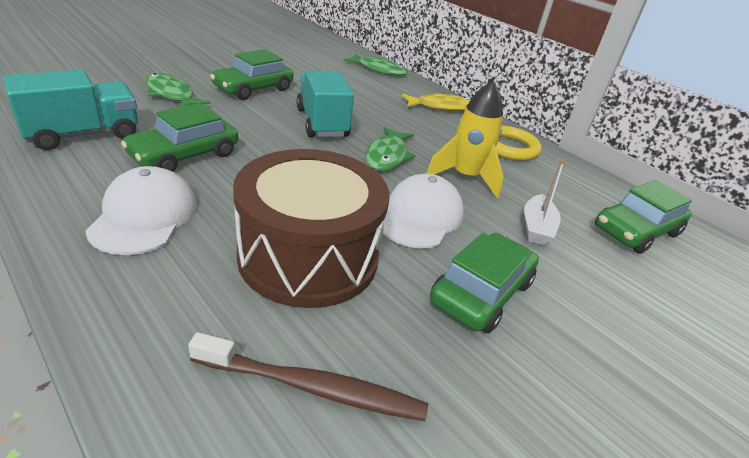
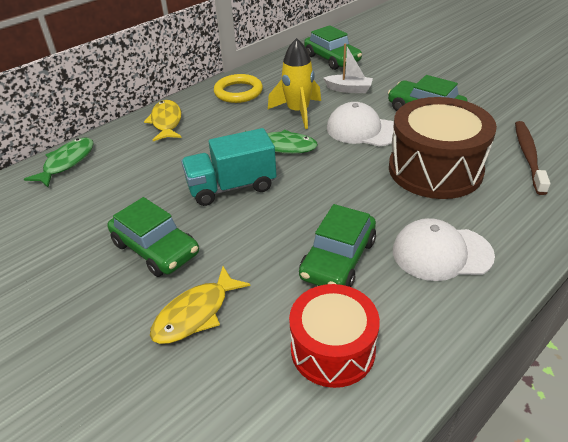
camera: 85 degrees left, 5 degrees up
(83, 134) = (332, 349): turquoise truck -> red drum
(172, 94) = (195, 313): green fish -> yellow fish
(185, 155) = (338, 259): green car -> green car turned 75 degrees clockwise

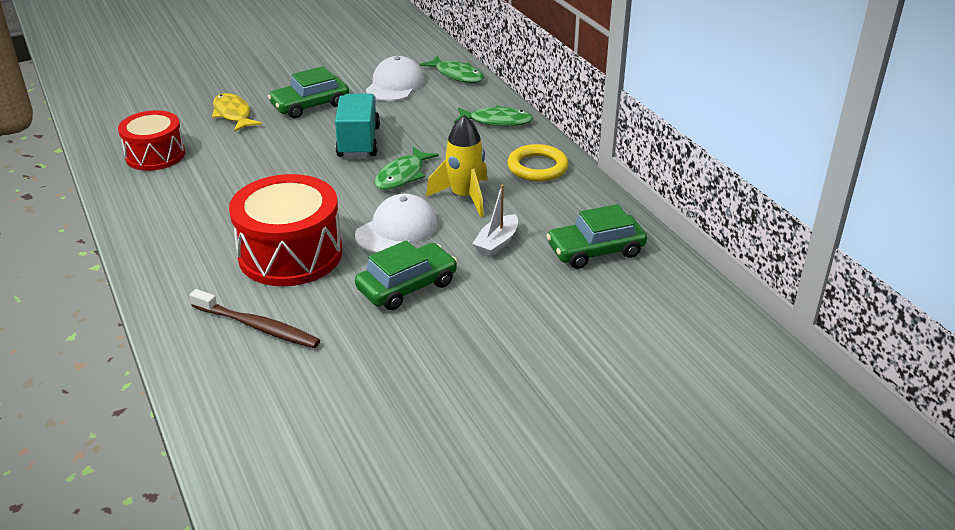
camera: 105 degrees right, 5 degrees down
(166, 122) = (497, 121): yellow fish -> green fish
(338, 259) = (227, 173): green car -> none
(435, 169) = (290, 254): brown drum -> red drum
(441, 253) = (186, 221): white cap -> white cap (395, 85)

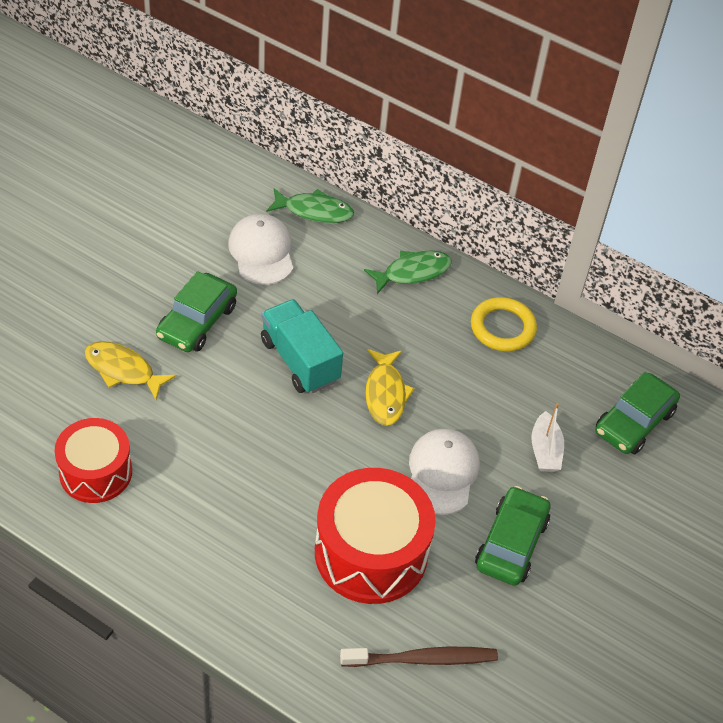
camera: 35 degrees left, 15 degrees up
(402, 175) = (385, 393): green fish -> yellow fish
(464, 197) = (468, 399): yellow rocket -> none

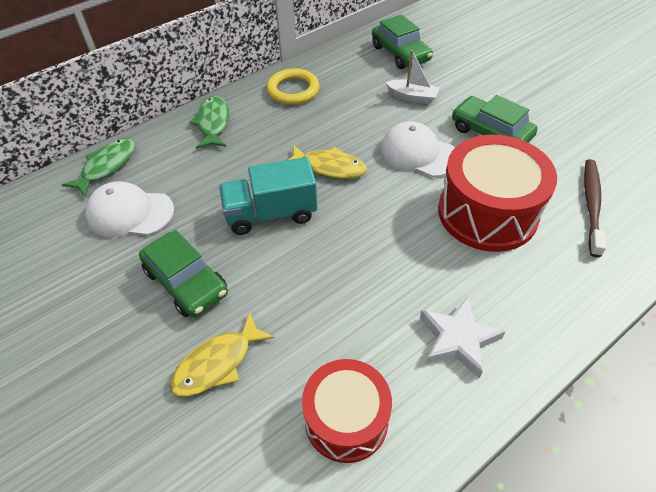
camera: 65 degrees left, 0 degrees up
(197, 543) = (458, 339): none -> white star

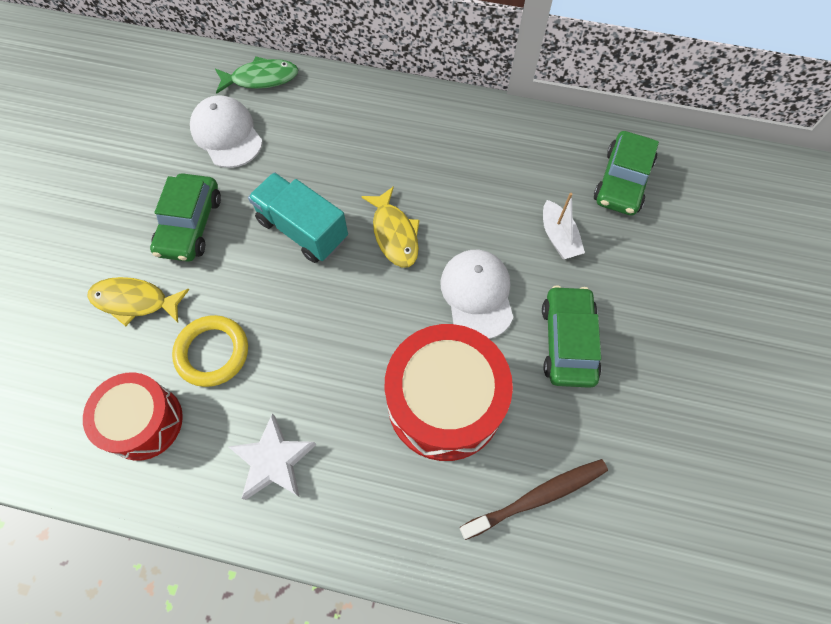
camera: 50 degrees right, 15 degrees up
(213, 123) = (372, 107): green fish -> none
(293, 90) = (472, 132): yellow ring -> yellow ring (212, 352)

